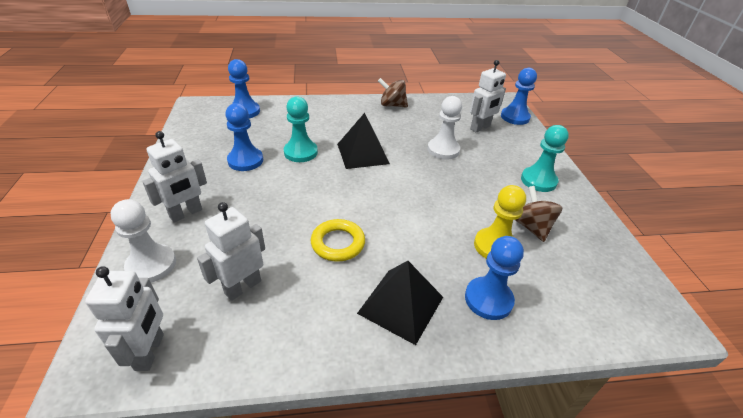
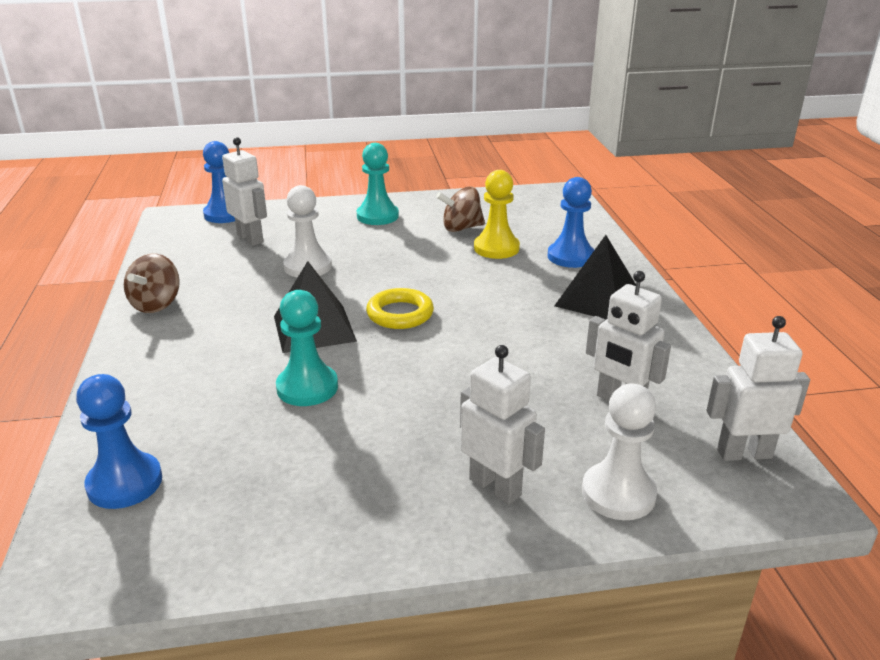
camera: 90 degrees left, 10 degrees down
(245, 160) = (332, 447): blue pawn -> none
(338, 243) = (521, 339): yellow ring -> yellow ring (400, 314)

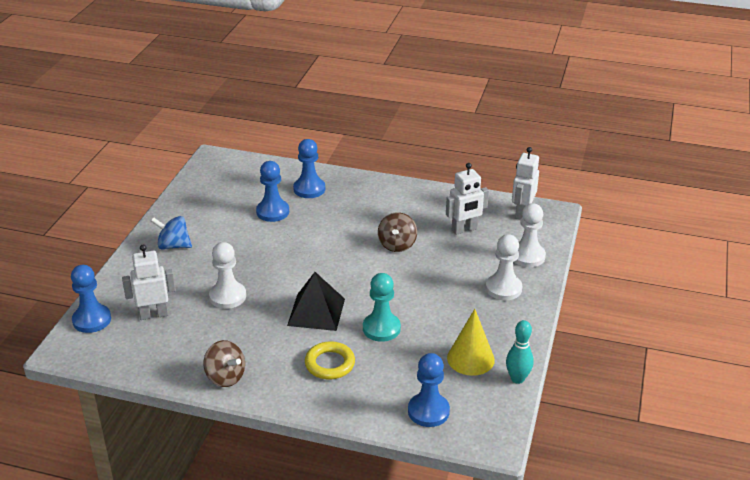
camera: 65 degrees left, 5 degrees up
(242, 571) = (517, 379): none -> turquoise bowling pin
(275, 496) = (470, 358): none -> yellow cone
(377, 216) = (173, 246): turquoise pawn -> blue spinning top
(400, 314) = (326, 274): yellow ring -> yellow ring (330, 364)
(461, 228) = (229, 216): brown spinning top -> brown spinning top (397, 245)
(495, 487) = (503, 288): white robot -> white pawn
(496, 248) = (272, 212): yellow pawn -> blue pawn
(598, 299) = (366, 199): black pyramid -> none

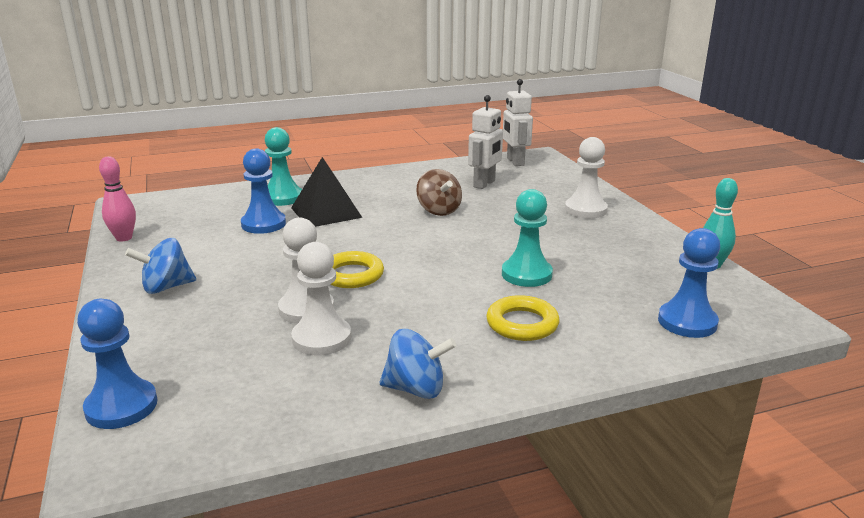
camera: 35 degrees left, 10 degrees down
(154, 314) = (221, 363): white robot -> none
(185, 192) = (124, 238): none -> pink bowling pin
(225, 377) = (416, 389): brown spinning top -> blue spinning top
(278, 281) = (352, 275): none -> yellow ring
(309, 189) = (282, 198): blue pawn -> turquoise pawn
(316, 312) = (436, 285): black pyramid -> black pyramid (326, 212)
(470, 358) = (647, 266): yellow cone -> none
(527, 256) = (567, 185): white pawn -> white pawn (321, 338)

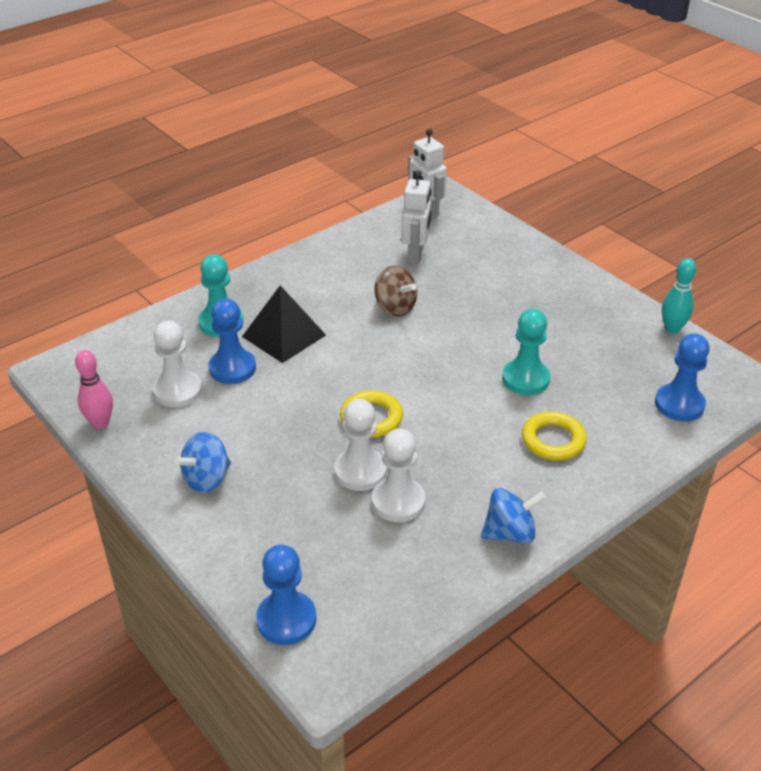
camera: 20 degrees left, 15 degrees up
(585, 210) = (533, 275): white pawn -> white pawn (178, 391)

